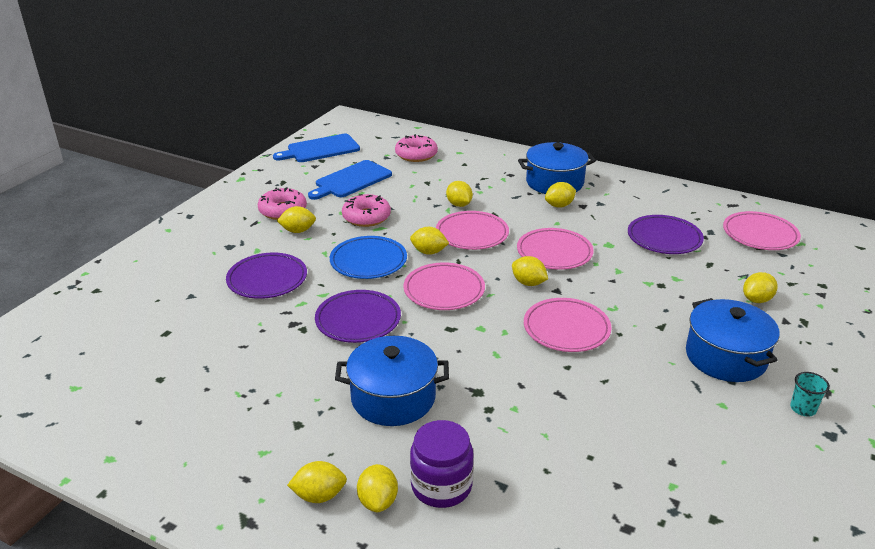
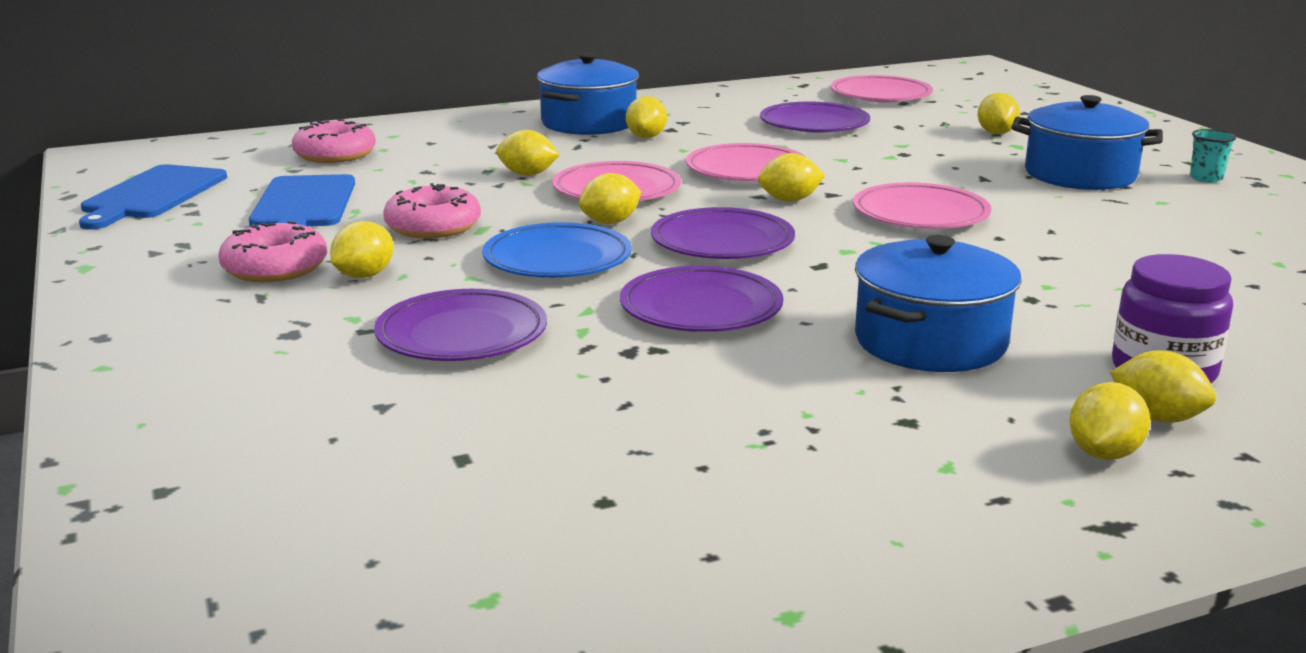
camera: 50 degrees left, 10 degrees down
(444, 290) = (722, 242): pink plate -> purple plate

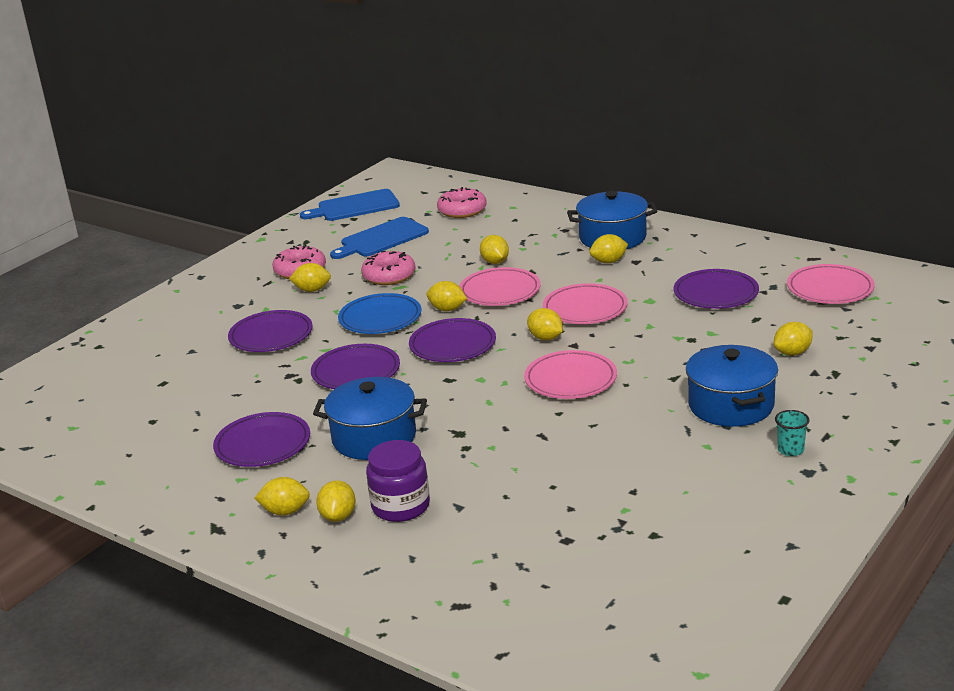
camera: 60 degrees right, 5 degrees up
(845, 422) = (263, 444): none -> purple plate

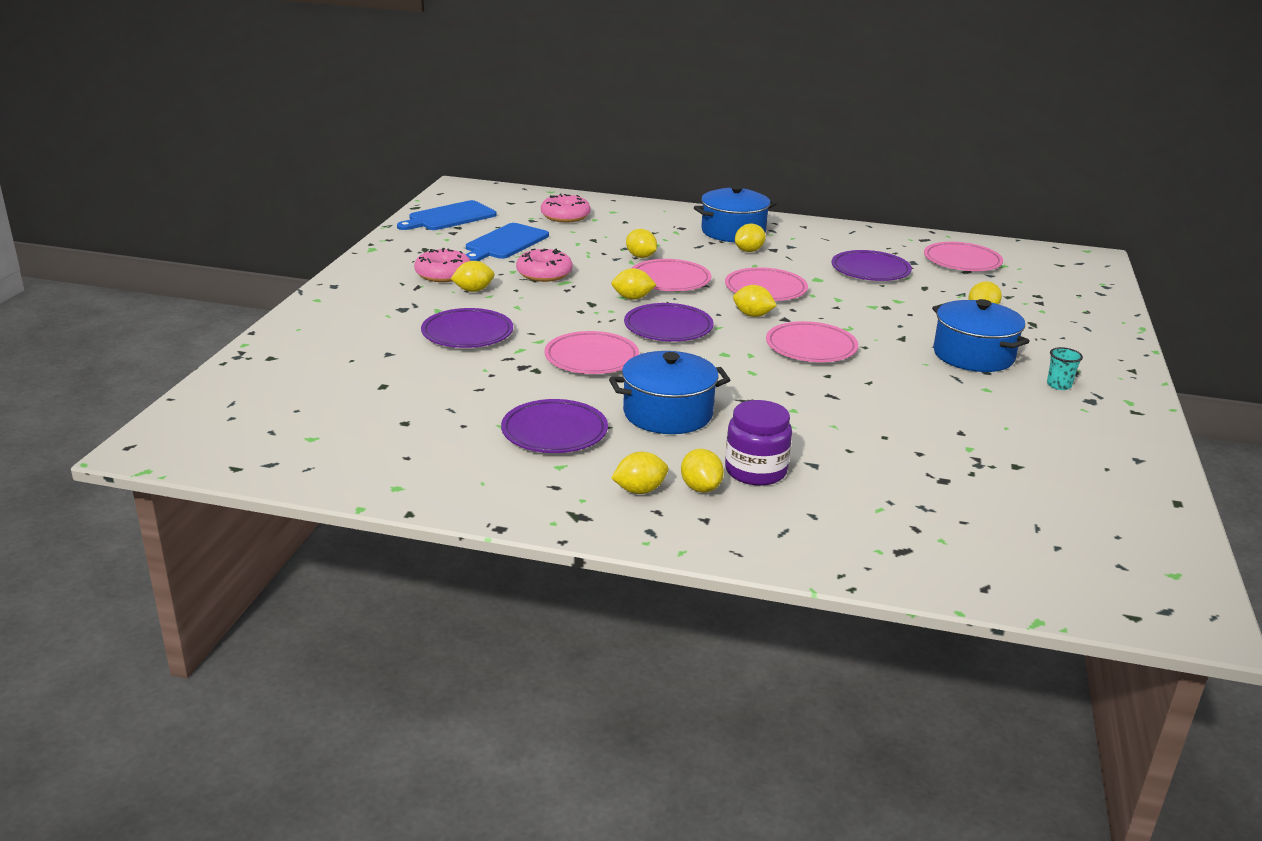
camera: 25 degrees left, 0 degrees up
(356, 372) = (591, 358): purple plate -> pink plate
(380, 318) = (571, 310): blue plate -> none

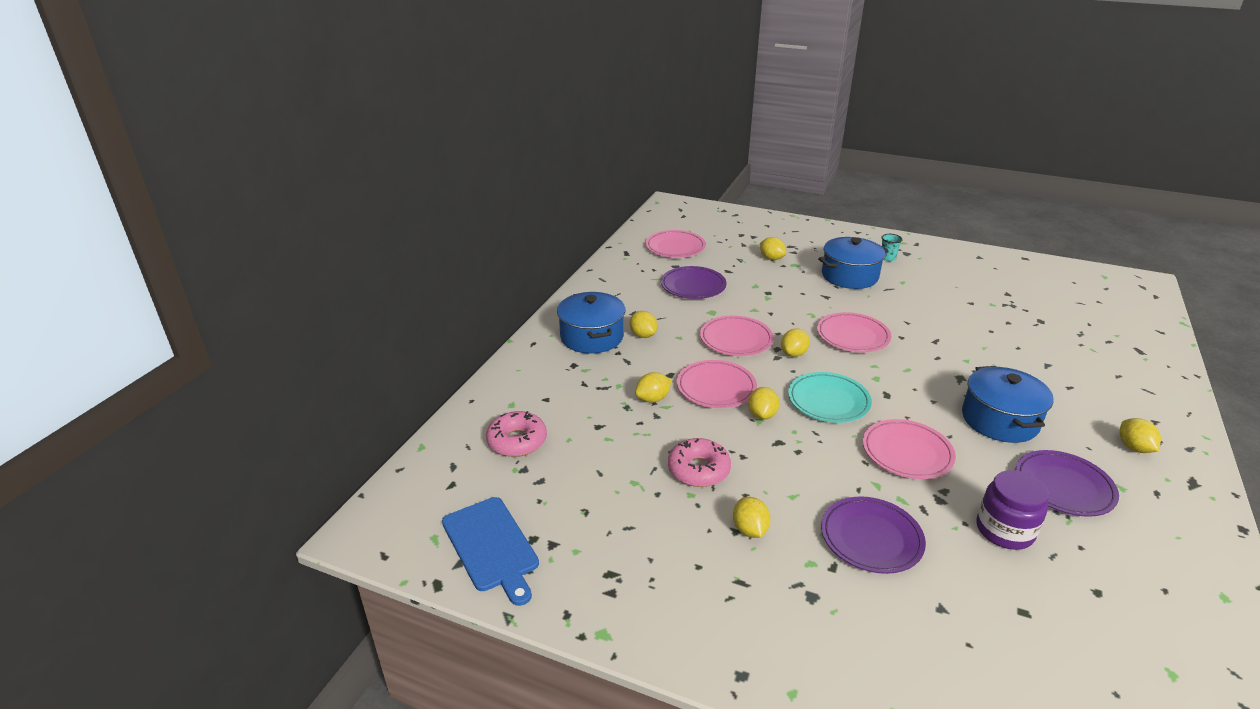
camera: 80 degrees left, 5 degrees up
(443, 274) = (699, 556): pink donut -> none
(505, 243) = (599, 496): blue cutting board -> none
(668, 327) = (828, 401): purple plate -> turquoise plate
(700, 488) = (1111, 418): yellow lemon -> none
(755, 471) = (1071, 390): purple jar -> purple jar (1004, 530)

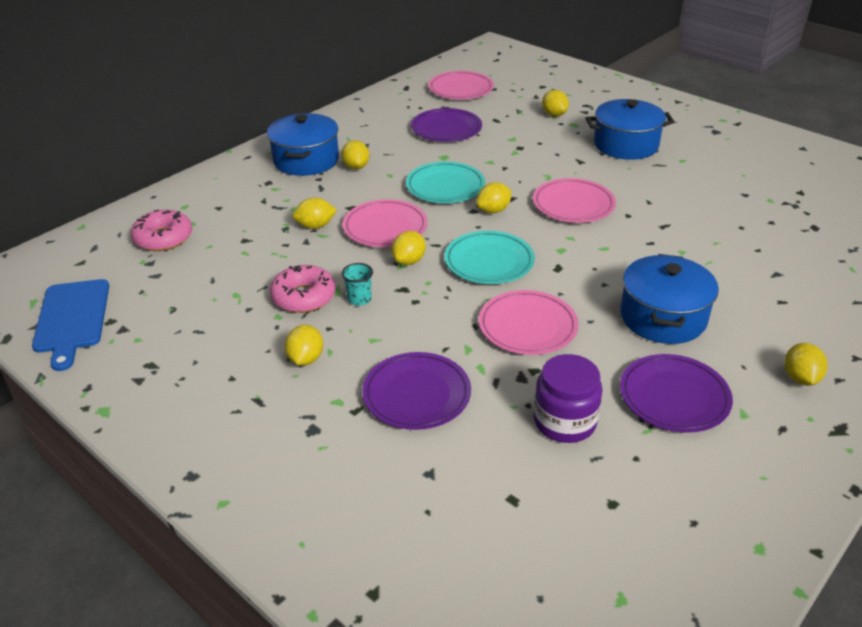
camera: 20 degrees right, 5 degrees up
(736, 339) = (445, 187): pink plate -> turquoise plate
(887, 258) = (688, 133): turquoise cup -> turquoise cup (359, 299)

